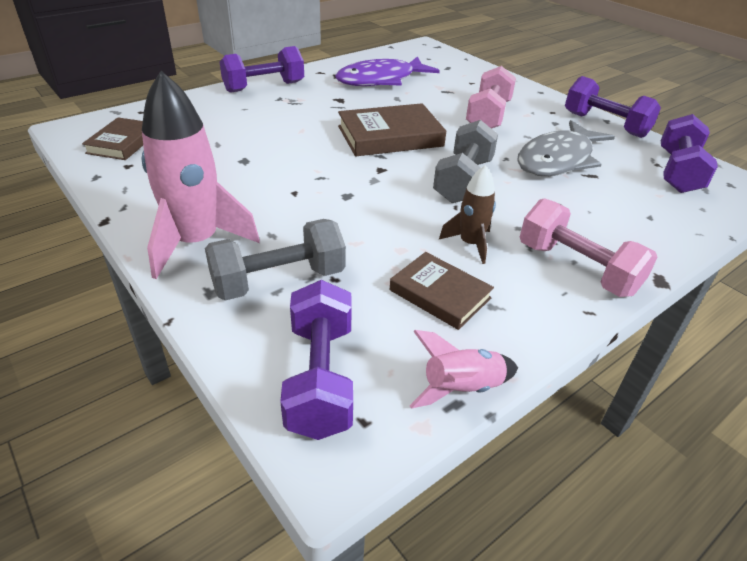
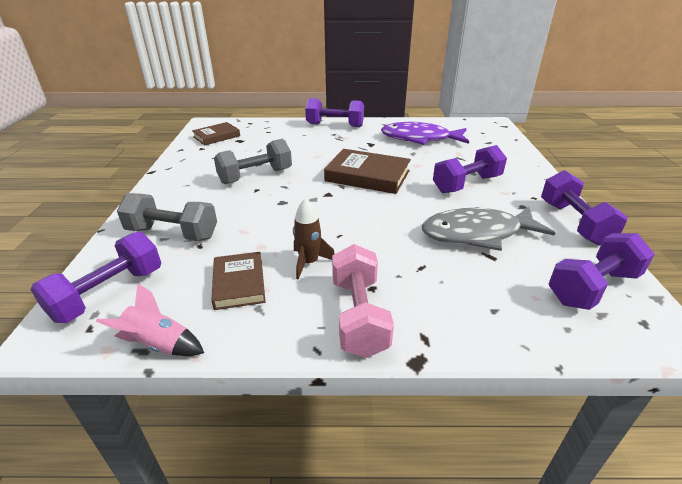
camera: 40 degrees right, 5 degrees down
(197, 242) = (169, 197): pink rocket -> none
(463, 181) = (372, 221): grey dumbbell -> grey dumbbell (255, 176)
(488, 116) = (467, 184): pink dumbbell -> purple dumbbell

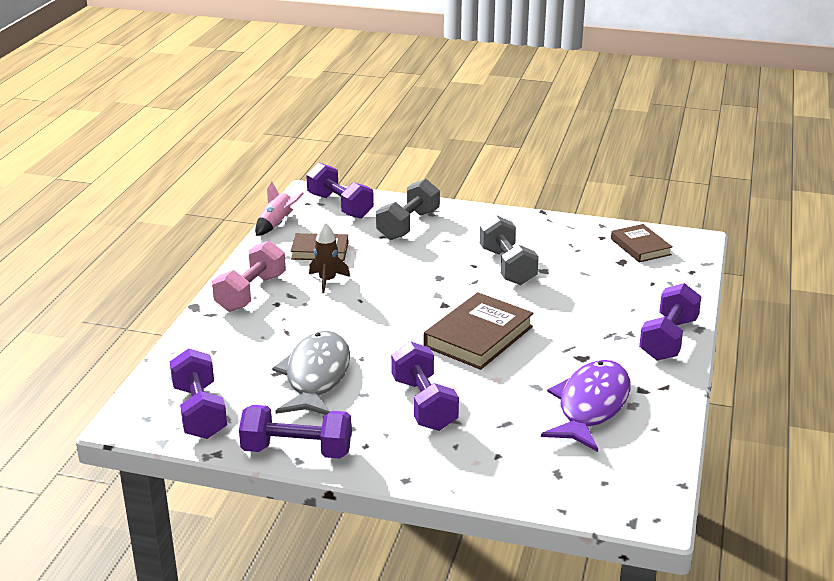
camera: 105 degrees right, 5 degrees down
(358, 316) = (251, 293): pink dumbbell -> pink dumbbell turned 75 degrees counterclockwise

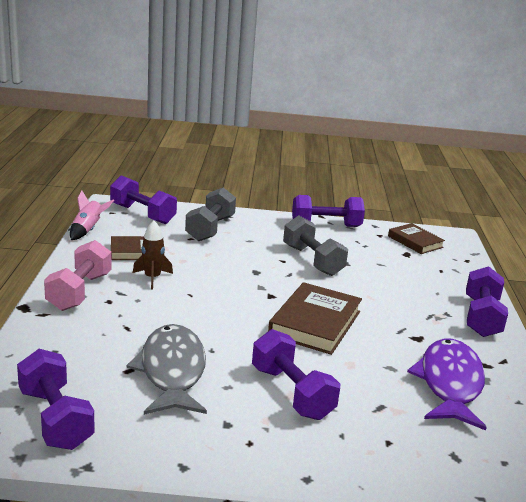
camera: 15 degrees left, 5 degrees down
(297, 451) = (177, 455): purple dumbbell -> purple dumbbell (326, 225)

